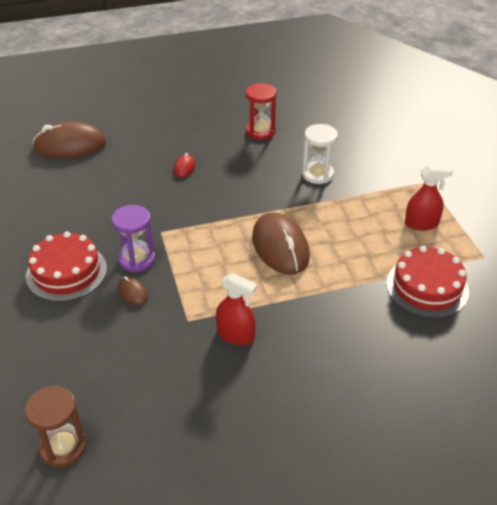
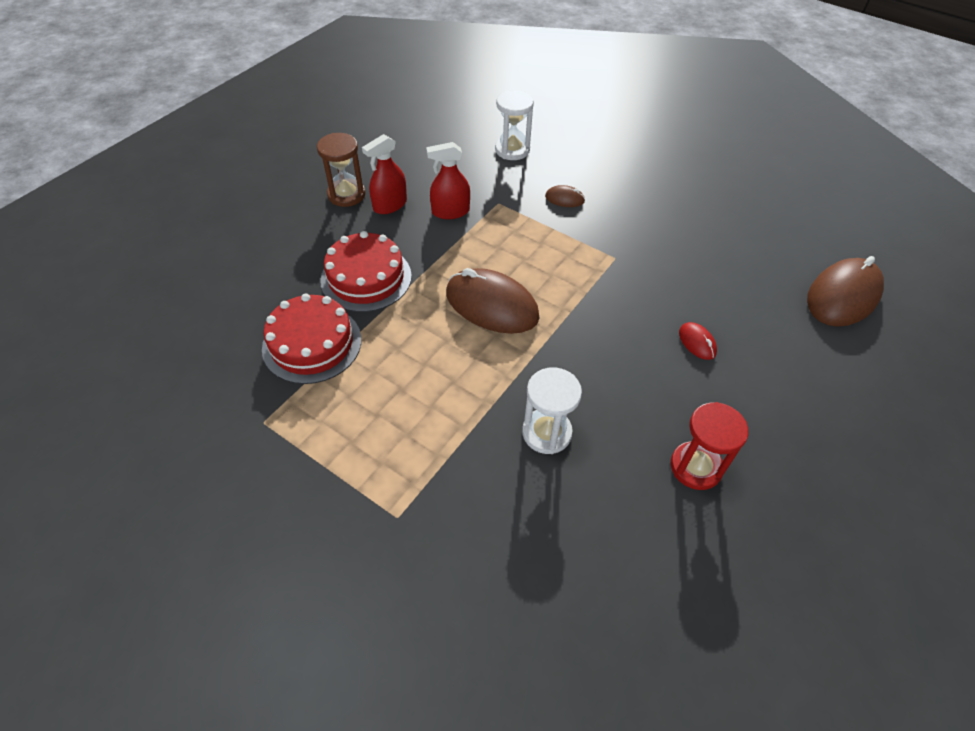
camera: 140 degrees right, 10 degrees up
(63, 447) = (485, 108): brown hourglass -> brown hourglass (346, 195)
(66, 272) = (634, 186): red cake -> red cake (366, 278)
(109, 369) = (512, 150): none -> white hourglass
(137, 259) = (598, 223): purple hourglass -> none
(421, 224) = (363, 429): red spray bottle -> red spray bottle (390, 205)

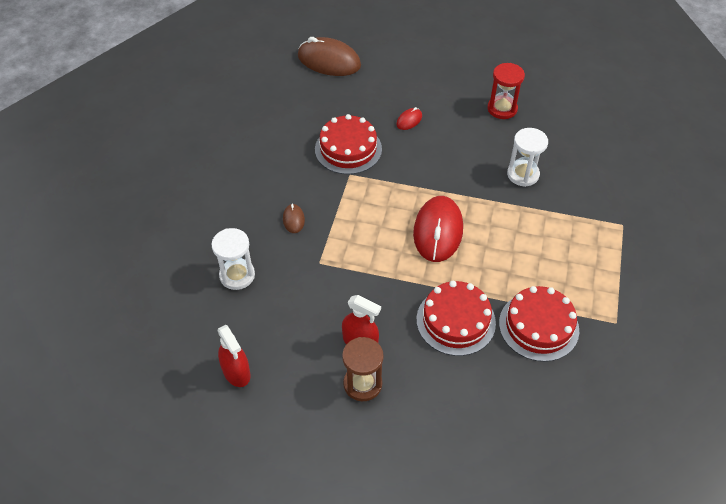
camera: 110 degrees left, 0 degrees up
(450, 212) = (347, 292): red spray bottle -> red spray bottle (236, 372)
(491, 305) = (438, 231): brown mouse -> red mouse
(658, 267) = (348, 149): none -> red cake

